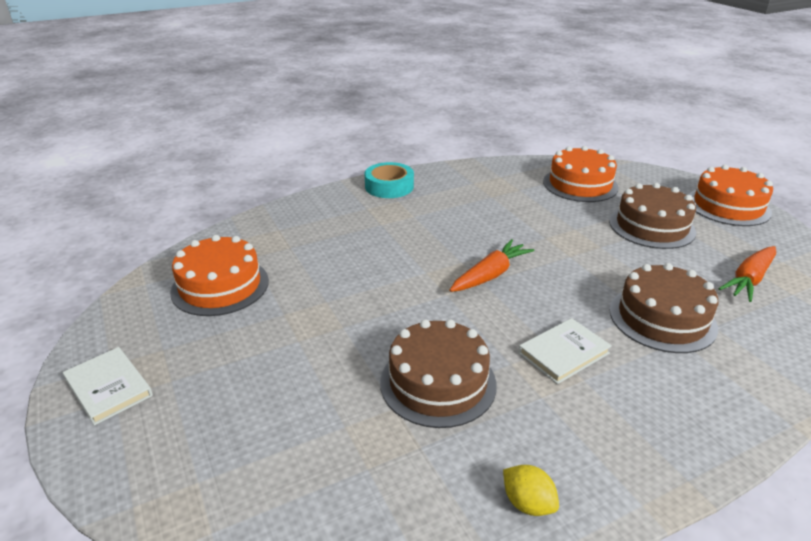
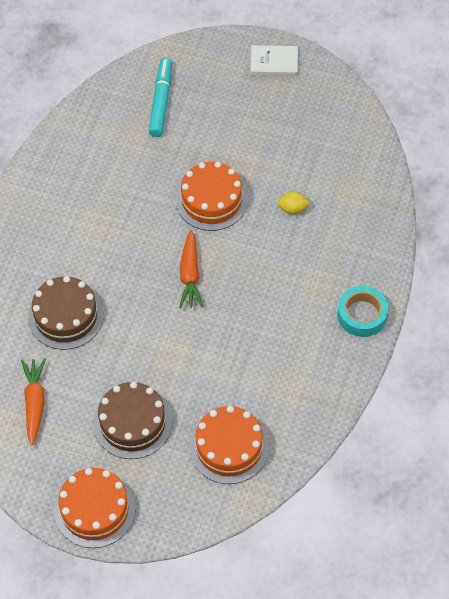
camera: 135 degrees right, 25 degrees up
(220, 286) = (321, 142): orange cake -> orange cake (211, 200)
(290, 454) = (161, 101): none -> turquoise marker
(438, 382) = (140, 179): brown cake -> none
(527, 503) = (52, 156): yellow lemon -> yellow lemon (293, 209)
(563, 353) = (98, 245): white book -> none

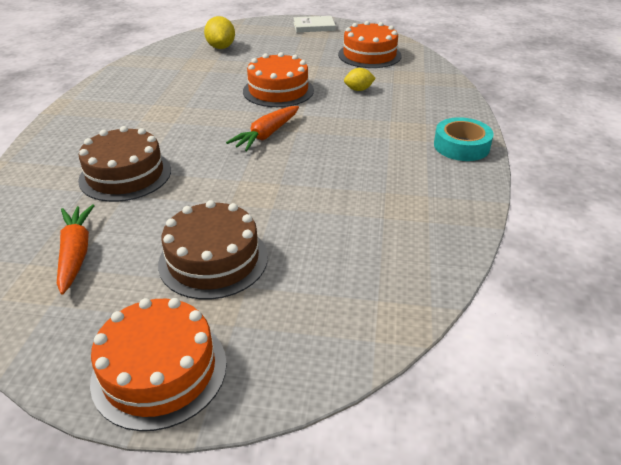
camera: 10 degrees left, 20 degrees down
(161, 101) = (221, 47): turquoise marker -> yellow lemon
(190, 275) = (266, 135): orange carrot -> orange carrot turned 45 degrees clockwise
(229, 447) = (351, 271): orange cake -> orange cake (369, 55)

